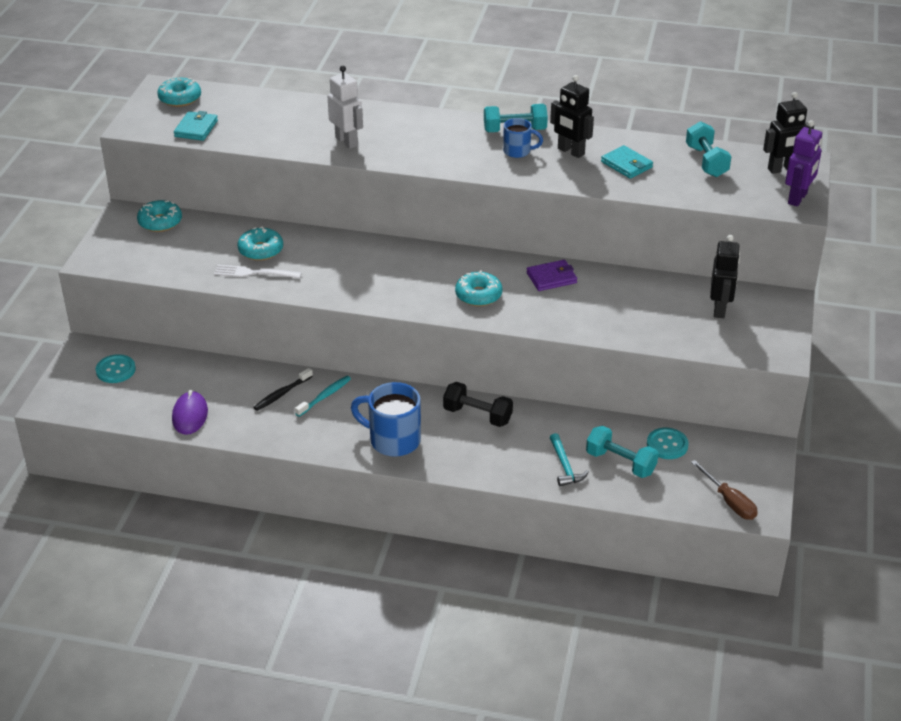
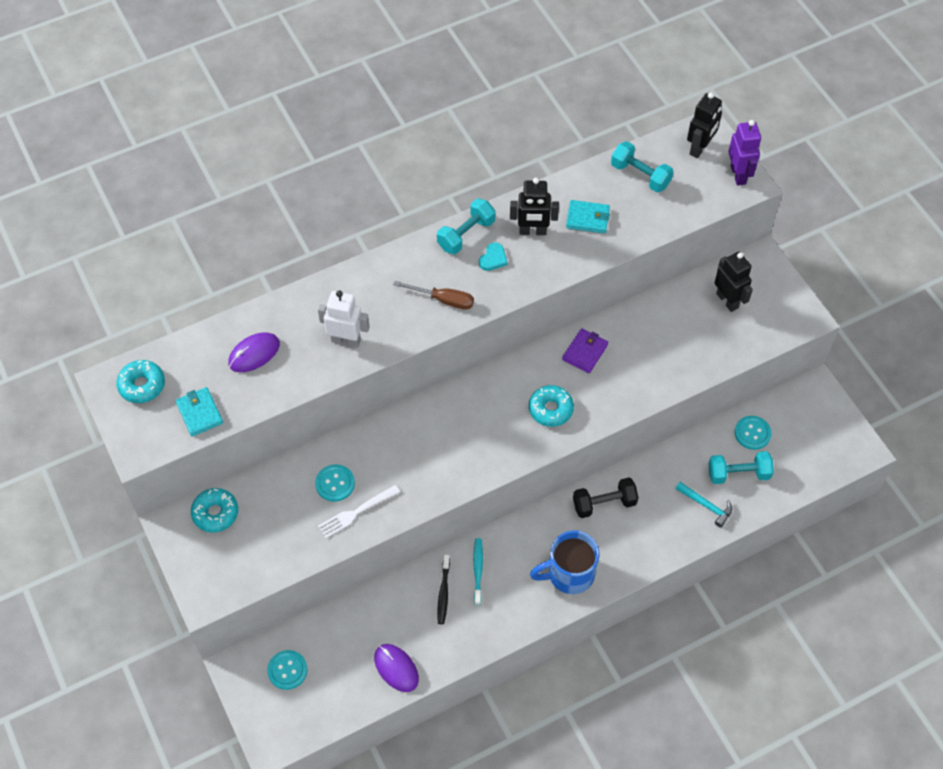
camera: 40 degrees left, 20 degrees up
(261, 250) = (335, 483): turquoise donut -> turquoise button
(274, 118) = (254, 354): none -> purple mouse
(518, 151) = (493, 258): blue mug -> turquoise heart
(729, 501) = (834, 455): brown screwdriver -> brown screwdriver (443, 300)

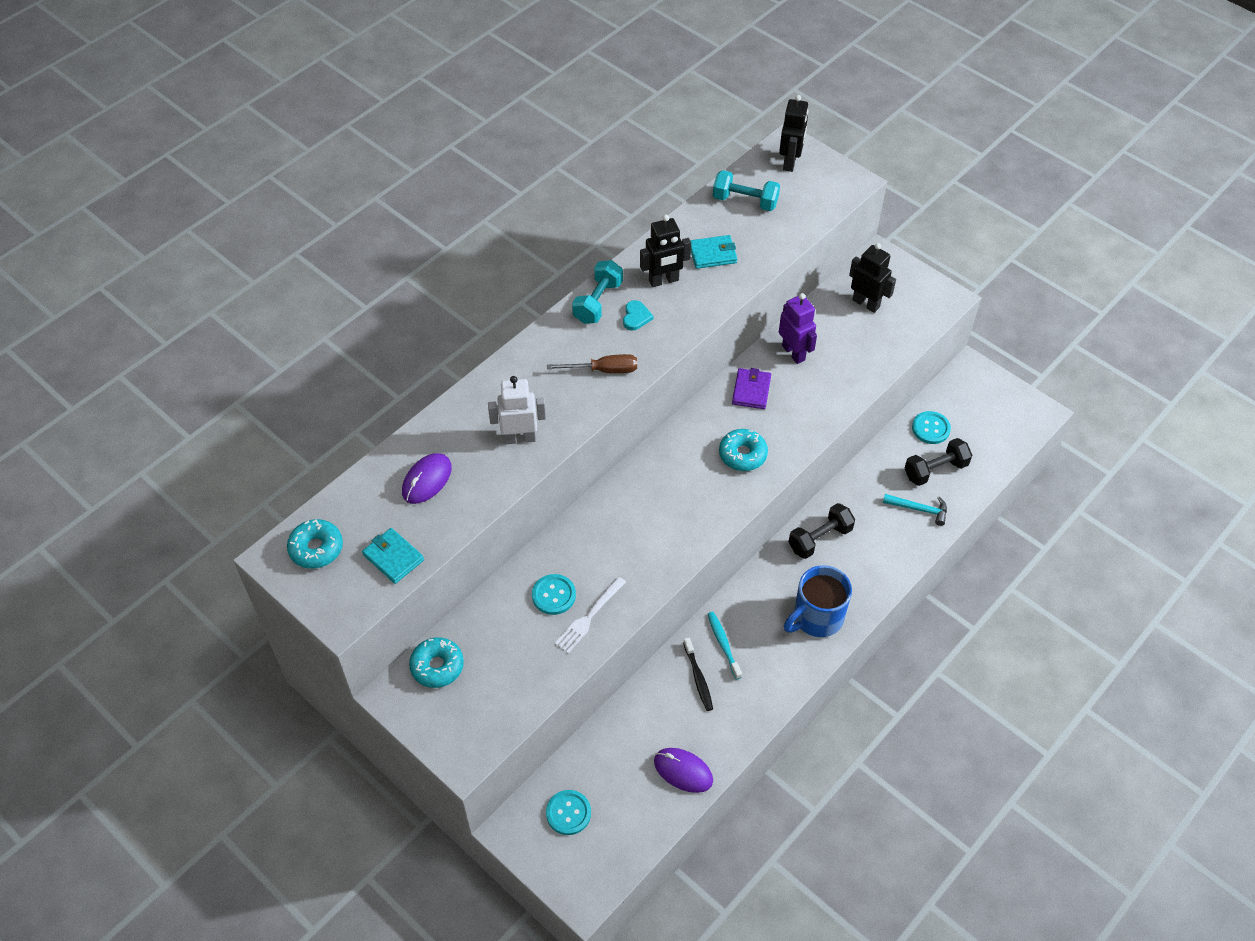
camera: 20 degrees left, 5 degrees down
(738, 175) = (838, 176): purple robot -> purple robot (793, 353)
(738, 474) = (935, 470): turquoise dumbbell -> black dumbbell

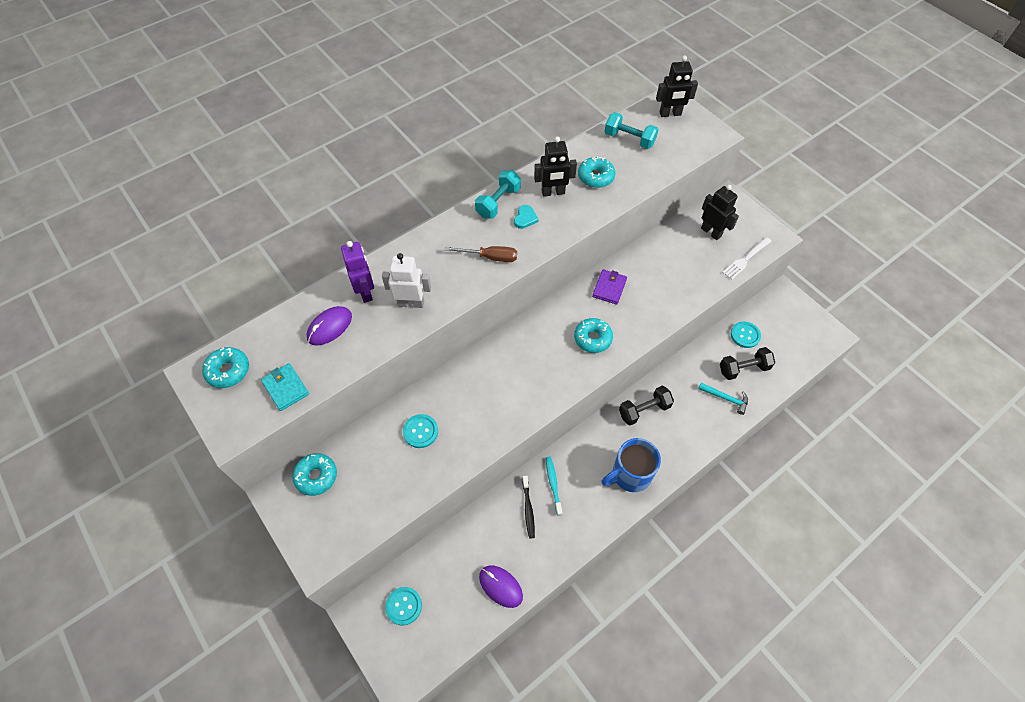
camera: 10 degrees right, 5 degrees up
(589, 617) = (444, 454): white fork -> white fork (746, 259)
(712, 254) = (595, 177): turquoise wallet -> turquoise donut
(790, 162) = (670, 114): black robot -> black robot turned 60 degrees clockwise
(793, 353) = (648, 263): purple robot -> purple robot (365, 292)

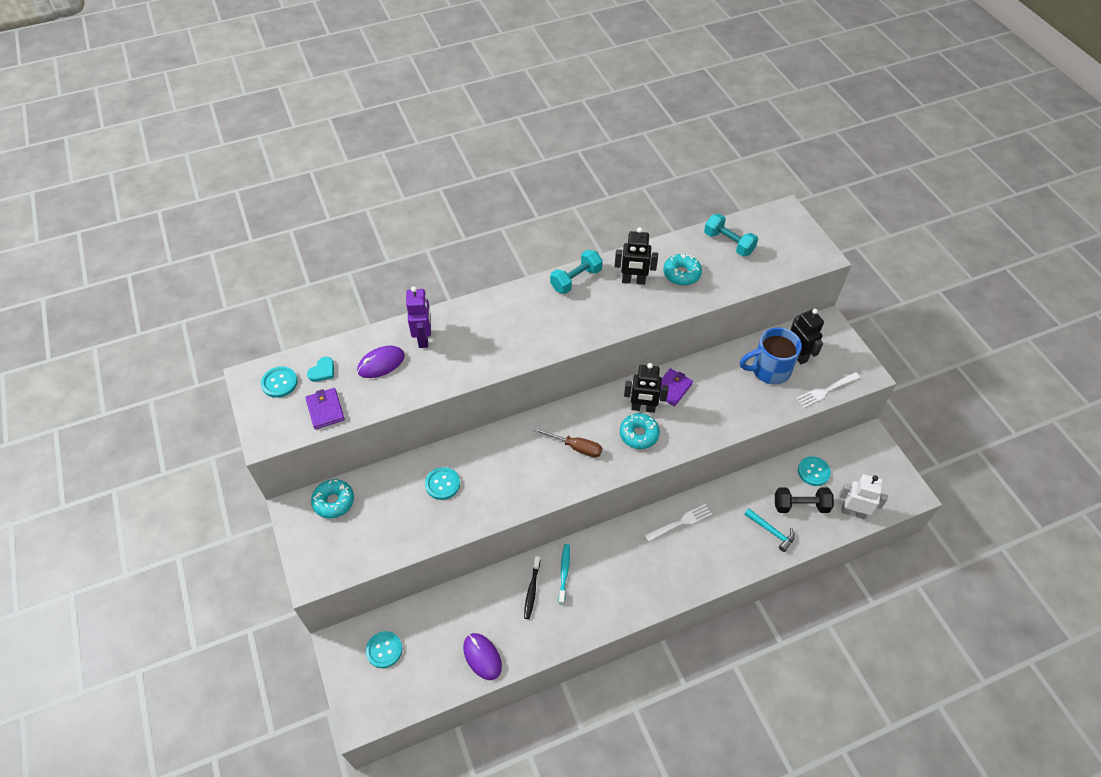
camera: 15 degrees right, 5 degrees down
(228, 371) = (279, 383): turquoise donut -> turquoise button
(286, 388) = (325, 410): turquoise wallet -> purple wallet
(411, 303) = (462, 358): white robot -> white robot (853, 512)
(490, 257) = (551, 331): brown screwdriver -> brown screwdriver (575, 447)
(525, 218) = (597, 300): turquoise heart -> turquoise heart (322, 371)
(630, 474) = (645, 582): blue mug -> blue mug (769, 370)
(644, 410) = (680, 522): black dumbbell -> white fork
(670, 114) = (780, 225): black robot -> black robot (643, 408)

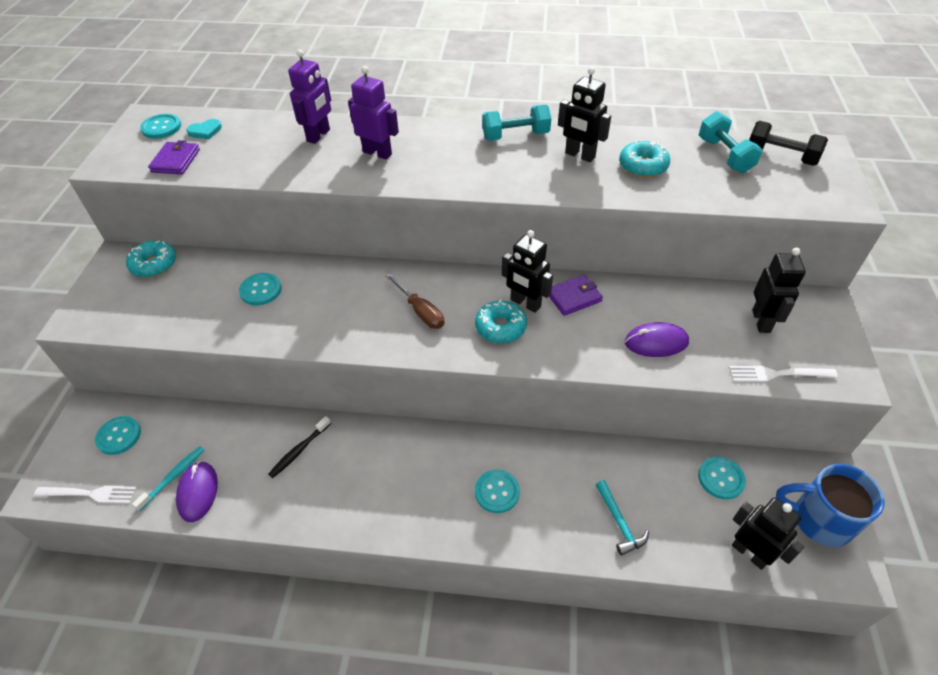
camera: 30 degrees right, 5 degrees down
(381, 363) = (260, 142): purple mouse -> purple mouse (656, 342)
(484, 337) = (377, 153): none -> purple robot
(564, 573) = (345, 449): turquoise toothbrush -> turquoise toothbrush (173, 477)
(680, 522) = (511, 459): white fork -> white fork (89, 494)
(685, 550) = (497, 492): none -> turquoise button
(769, 370) = (711, 323): blue mug -> blue mug (819, 519)
(800, 505) = (678, 510): black dumbbell -> black dumbbell (780, 156)
(853, 512) = (749, 553): white robot -> black robot

